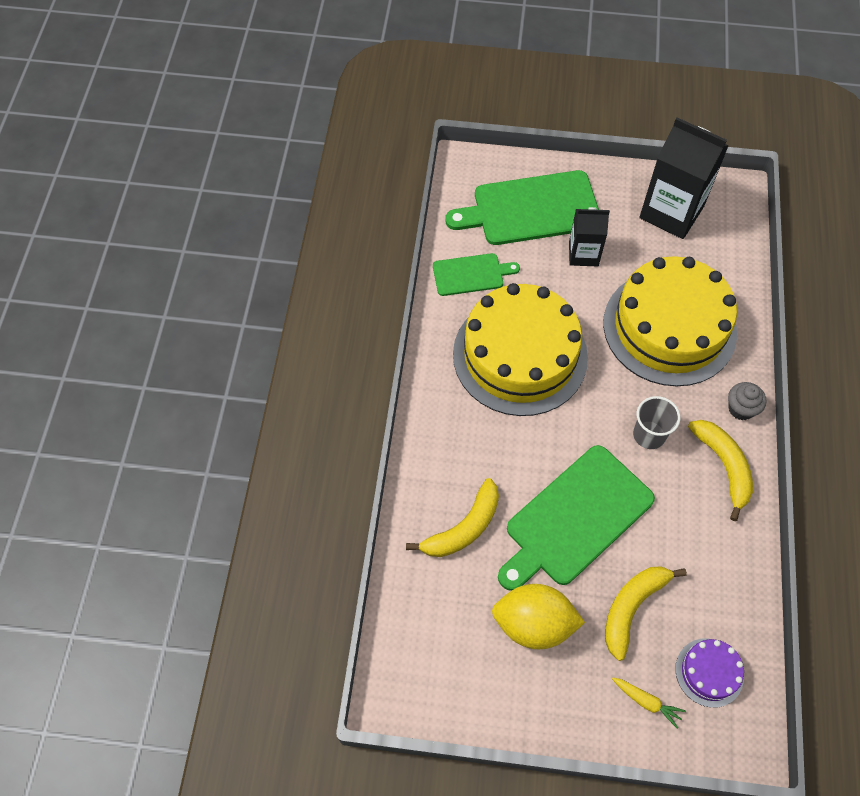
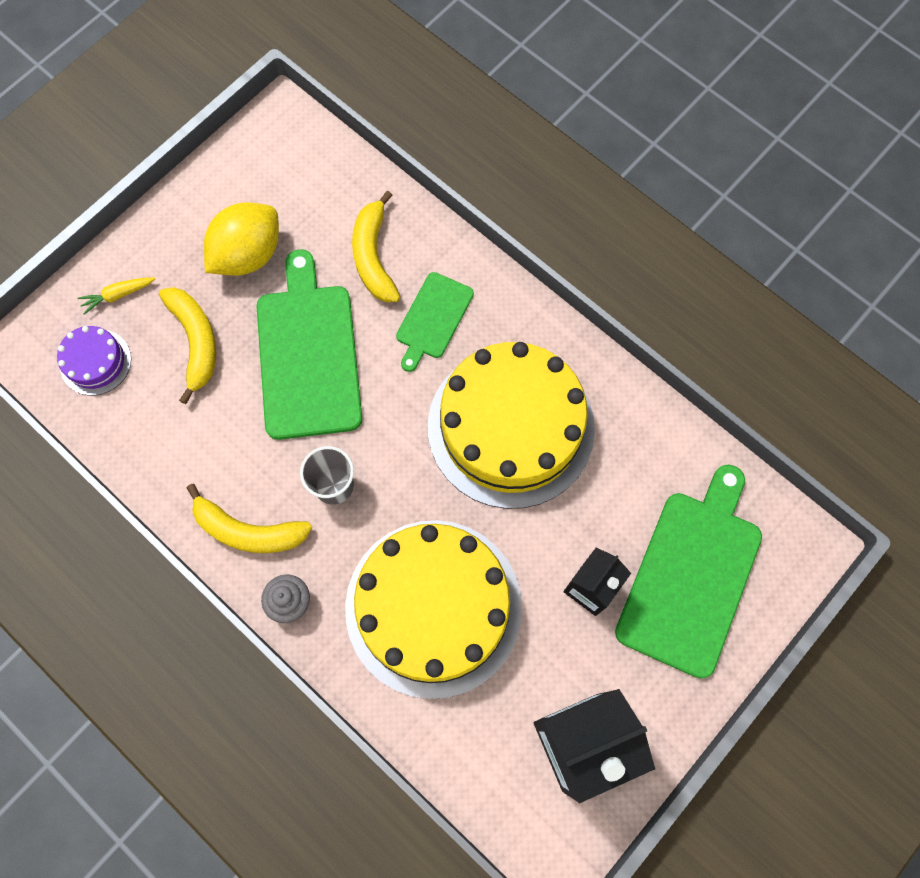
camera: 125 degrees right, 10 degrees up
(471, 274) = (644, 447): green cutting board -> green cutting board (433, 319)

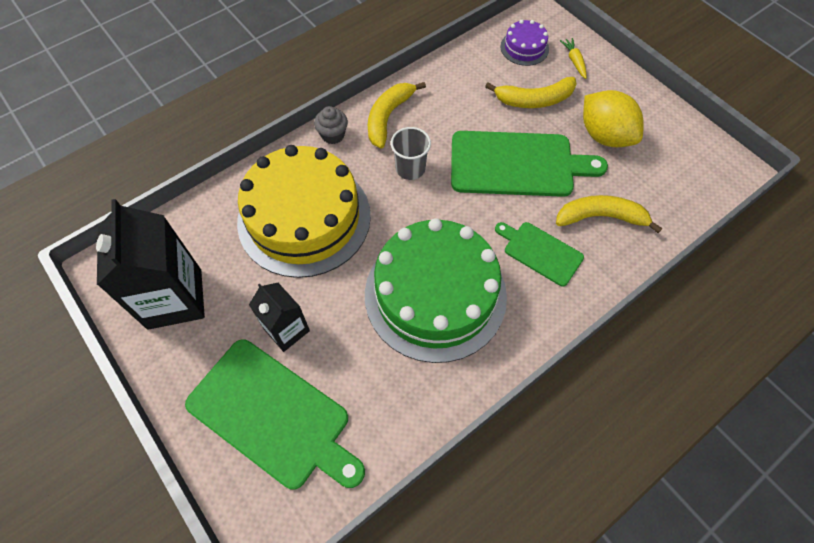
camera: 100 degrees right, 10 degrees down
(511, 427) = (435, 294): yellow cake -> green cake

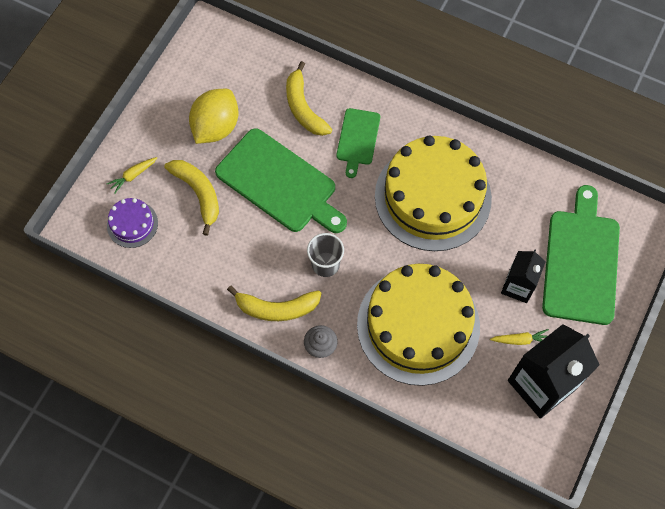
camera: 115 degrees left, 5 degrees up
(230, 302) = (520, 340): none -> yellow carrot
(435, 294) = (432, 197): green cake -> yellow cake
(517, 164) = (279, 183): green cutting board -> green cutting board turned 150 degrees clockwise

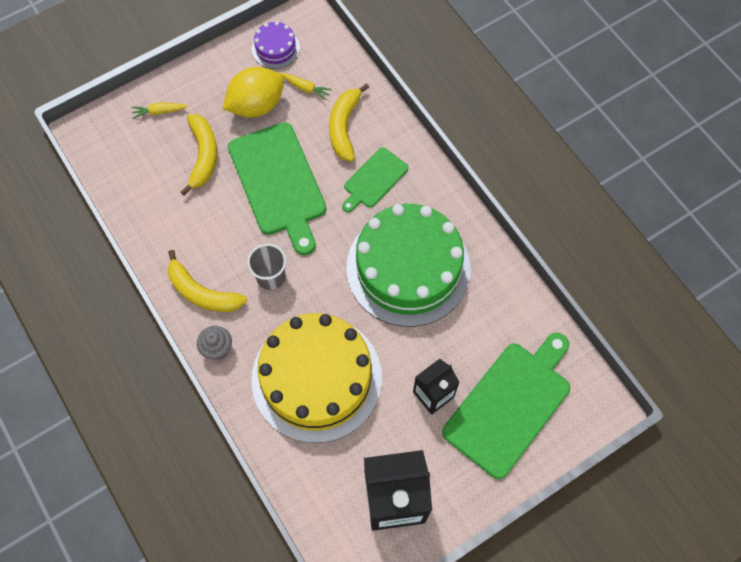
camera: 30 degrees right, 0 degrees up
(132, 224) = (131, 153): purple cake -> purple cake (275, 48)
(432, 197) = (408, 268): yellow cake -> green cake
(520, 340) = (402, 445): yellow carrot -> yellow carrot (306, 88)

